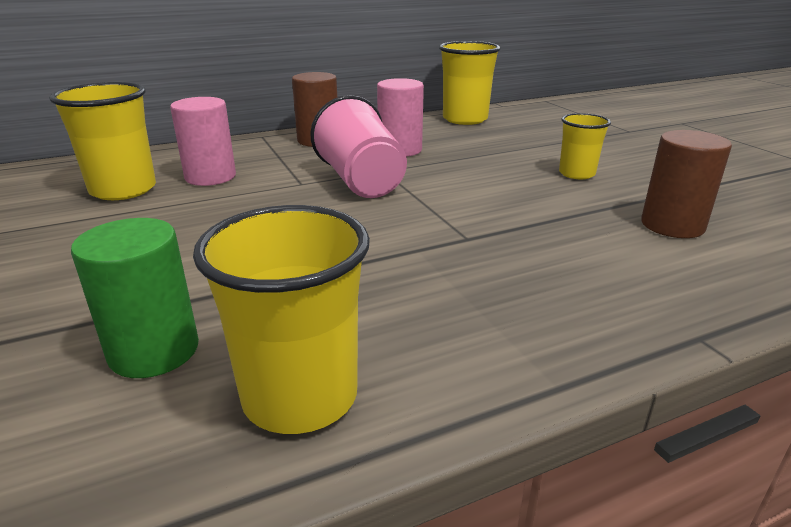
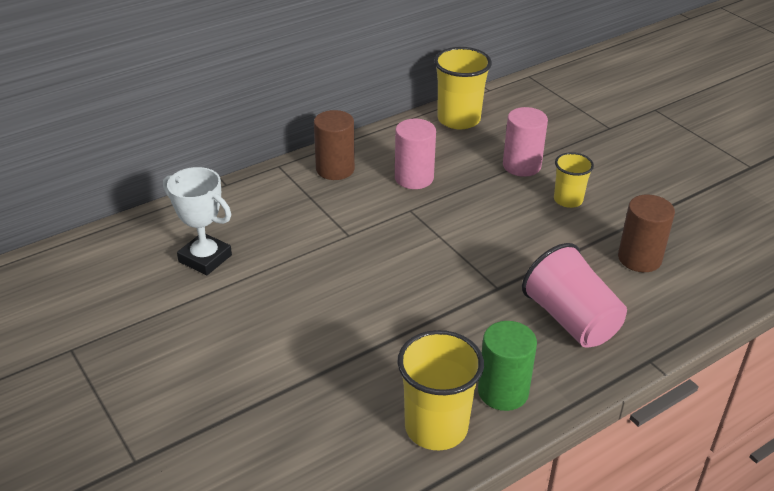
camera: 10 degrees left, 10 degrees up
(123, 190) = (205, 258): yellow cup -> white trophy
(154, 351) = (336, 409): green cylinder -> green cylinder (503, 392)
(210, 177) = (268, 234): pink cylinder -> pink cylinder (521, 166)
(361, 182) = (397, 228): pink cup -> pink cup (571, 320)

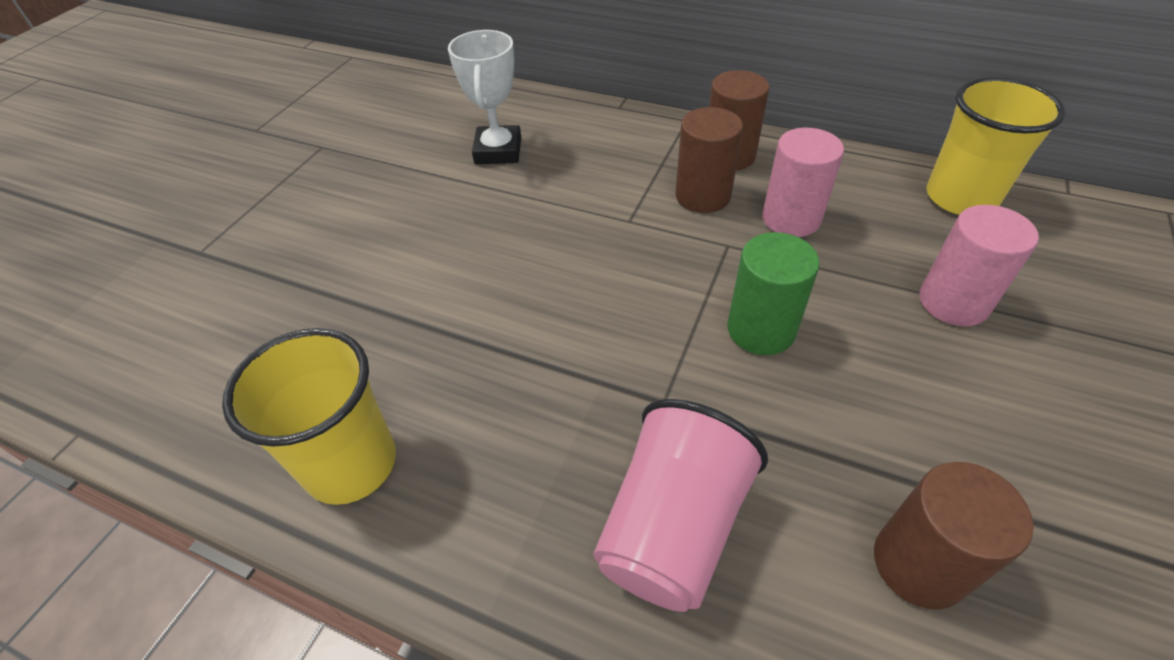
camera: 60 degrees right, 10 degrees up
(359, 197) = (702, 196): none -> brown cylinder
(503, 392) = (458, 509): green cylinder -> green cylinder (761, 330)
(568, 200) = (946, 392): yellow cup -> none

